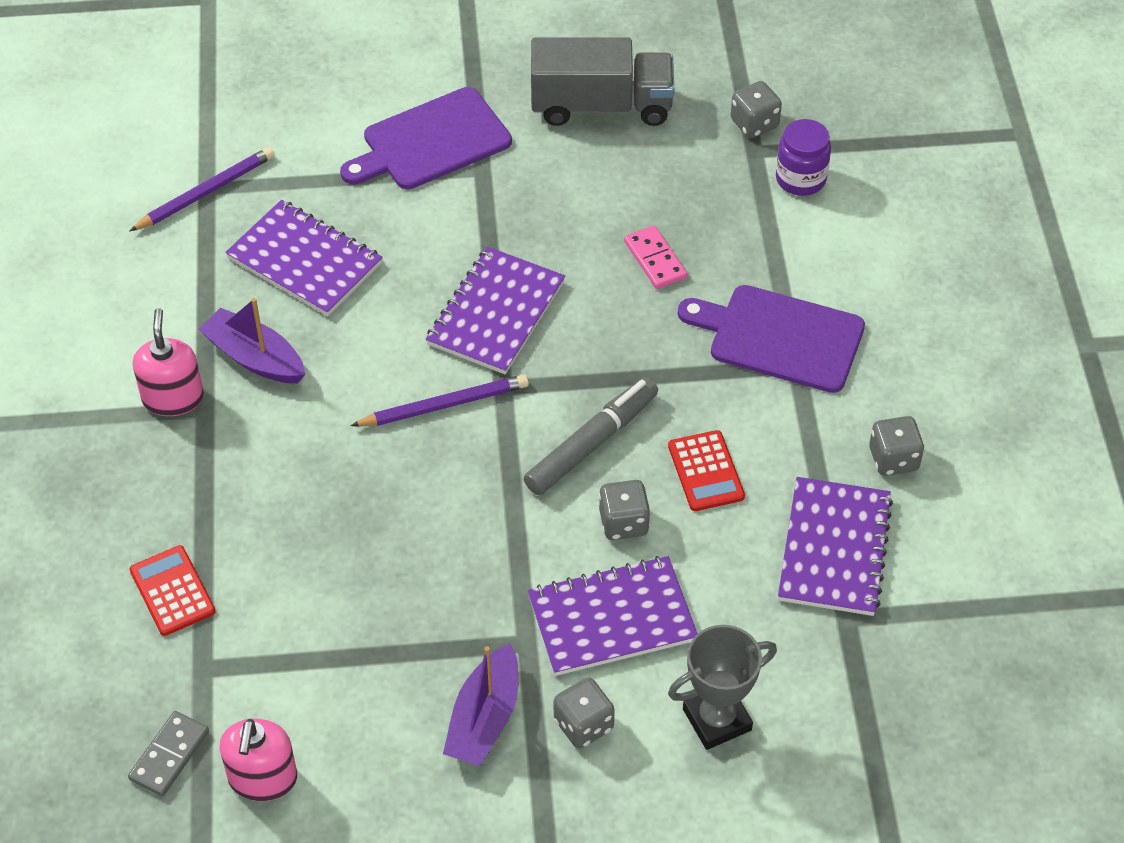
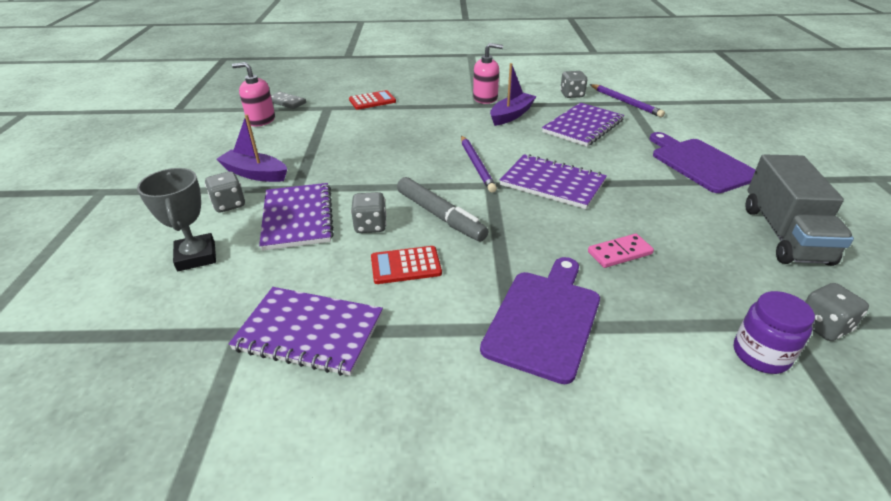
camera: 95 degrees right, 15 degrees down
(893, 459) = (395, 387): grey dice -> grey dice (572, 95)

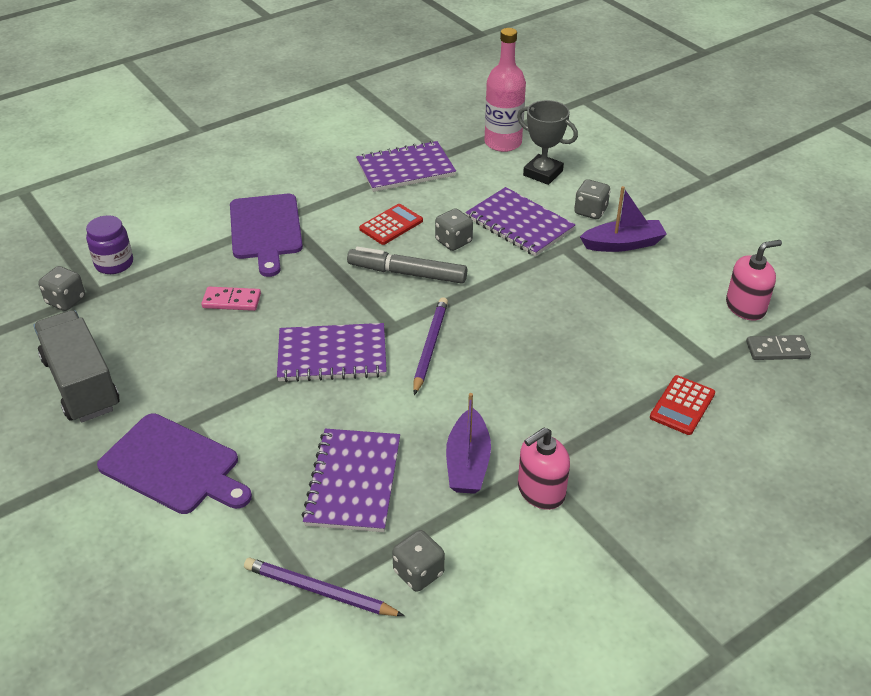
camera: 145 degrees right, 5 degrees up
(161, 316) = (503, 143): none -> pink bottle
(476, 165) = (430, 346): purple pencil -> purple pencil turned 60 degrees clockwise
(620, 253) = (231, 301): pink domino -> pink domino turned 60 degrees clockwise

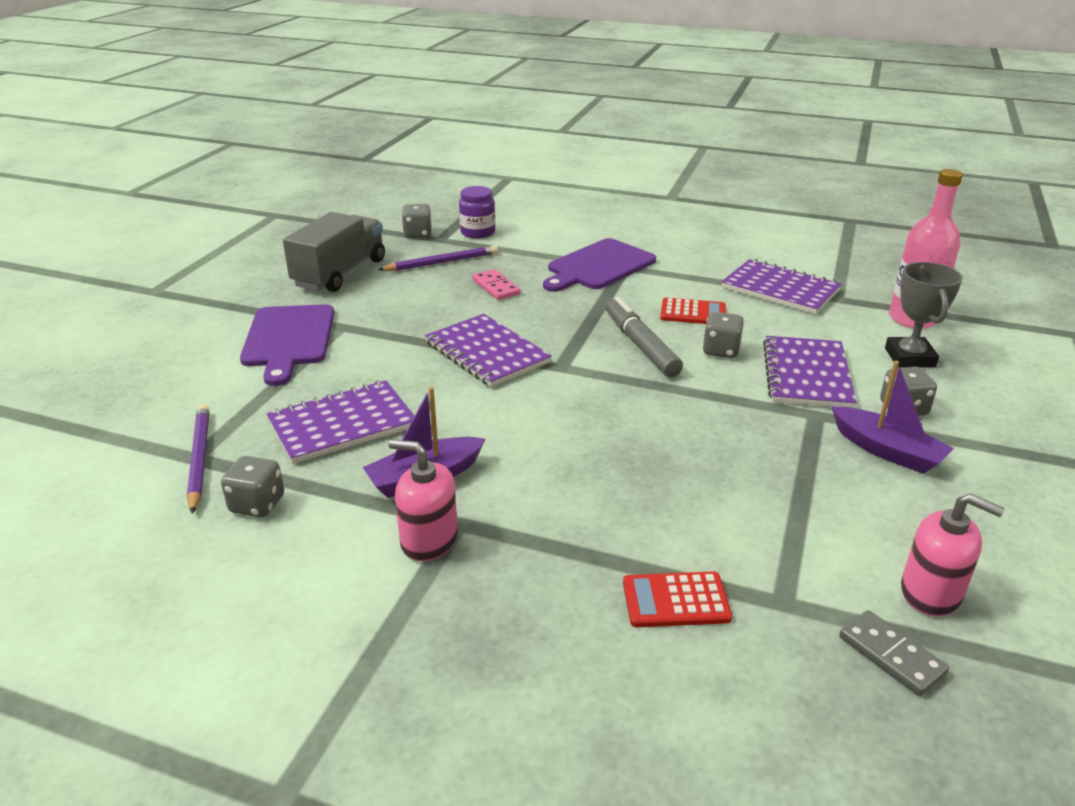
camera: 55 degrees right, 10 degrees down
(430, 346) = (558, 395): purple pencil -> purple pencil (442, 262)

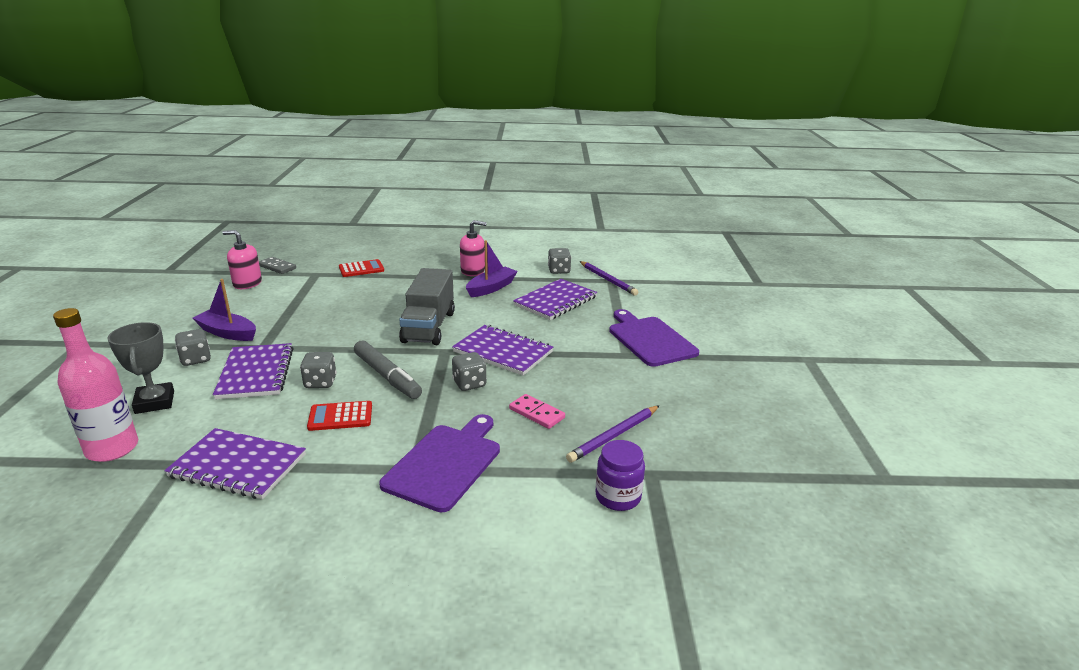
camera: 160 degrees right, 5 degrees down
(340, 273) = (693, 403): grey truck -> grey truck (429, 327)
(418, 234) = (683, 477): grey dice -> grey dice (469, 384)

